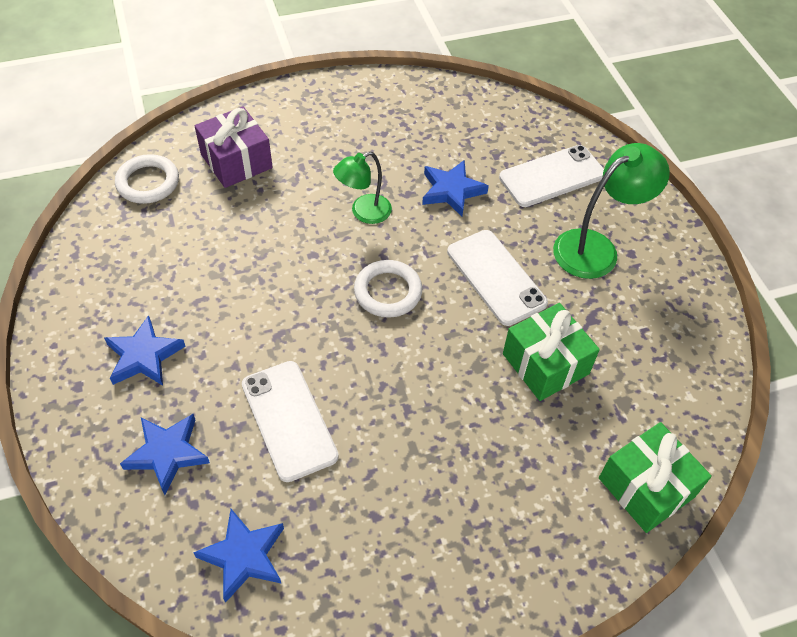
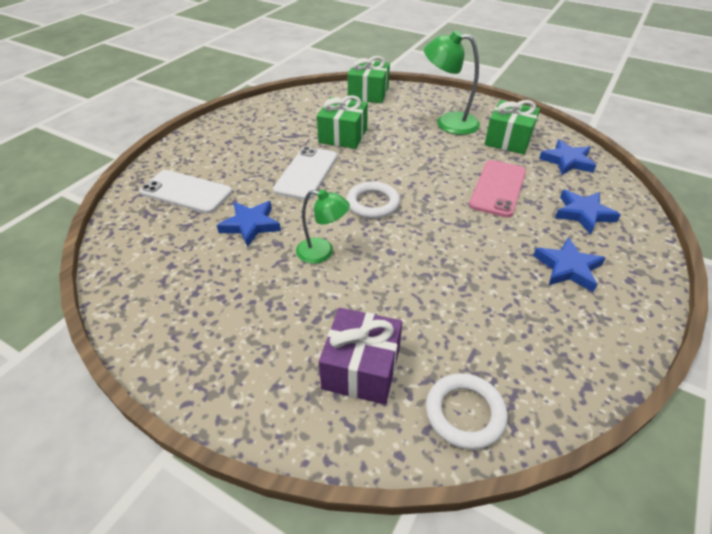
camera: 130 degrees left, 10 degrees down
(288, 420) = (498, 188): white phone -> pink phone
(354, 541) = (508, 140): none -> green gift
(596, 248) = (238, 152): green lamp -> green lamp (448, 122)

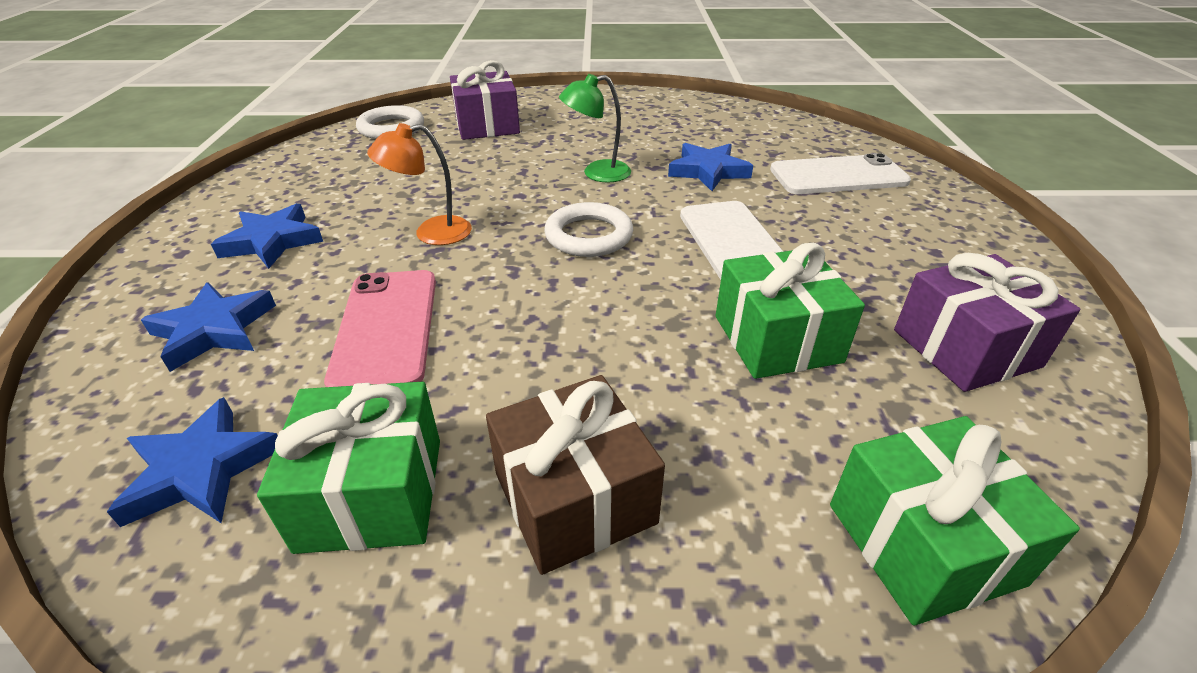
camera: 150 degrees right, 5 degrees down
(286, 115) = (965, 348): none -> purple gift
(448, 122) = (574, 498): green lamp -> brown gift
(462, 237) = (431, 233): none -> orange lamp

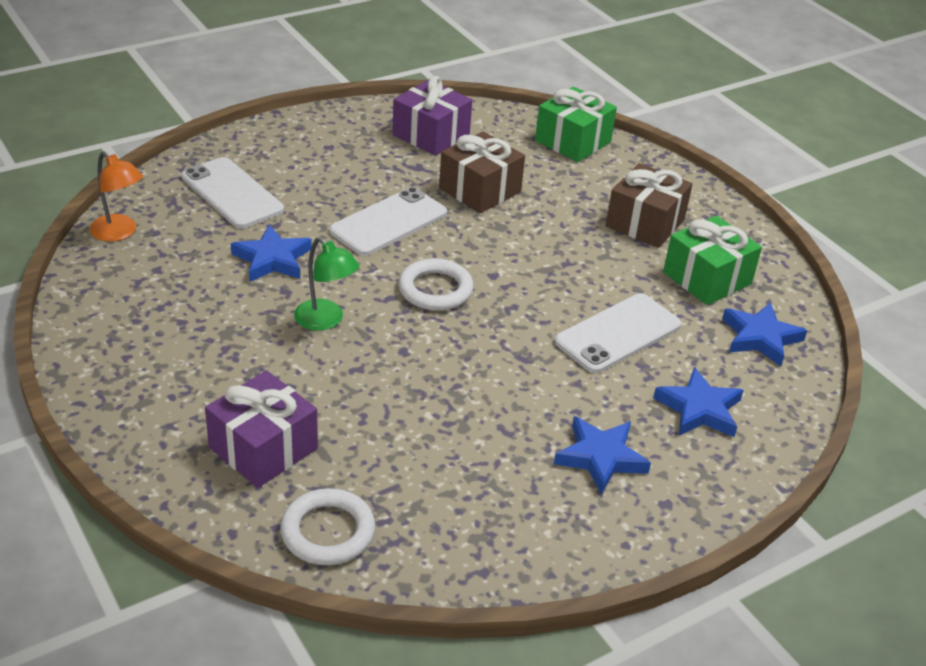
camera: 125 degrees left, 0 degrees up
(386, 328) = (618, 334): pink phone -> white phone
(431, 233) = (505, 371): orange lamp -> orange lamp (119, 233)
(777, 339) = (480, 190): green gift -> brown gift

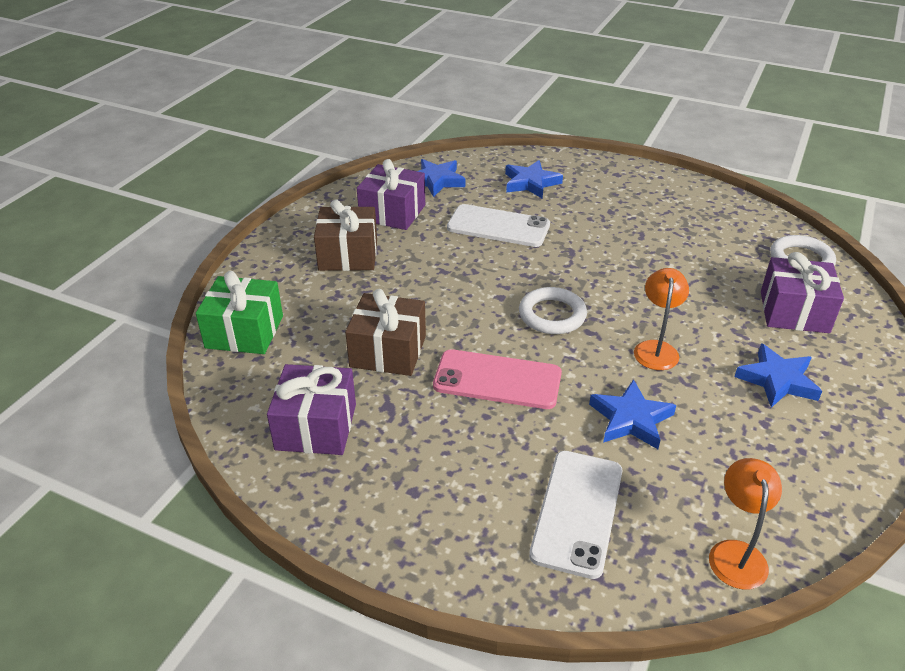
camera: 120 degrees left, 0 degrees up
(326, 320) = (656, 349): green lamp -> orange lamp
(388, 222) = (497, 380): white phone -> pink phone
(600, 457) = (614, 200): blue star -> blue star (777, 380)
(707, 278) = (392, 212): green gift -> purple gift

